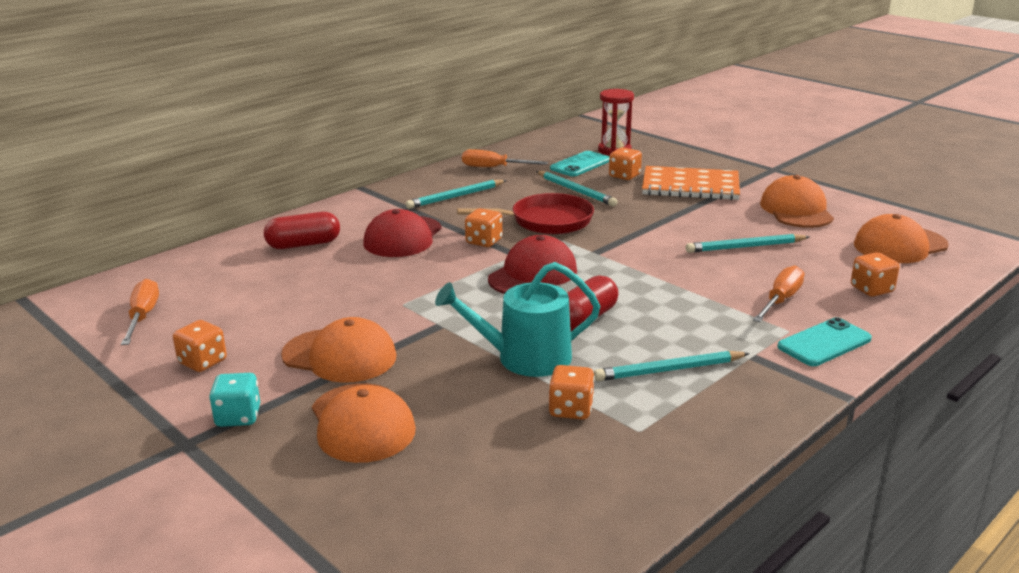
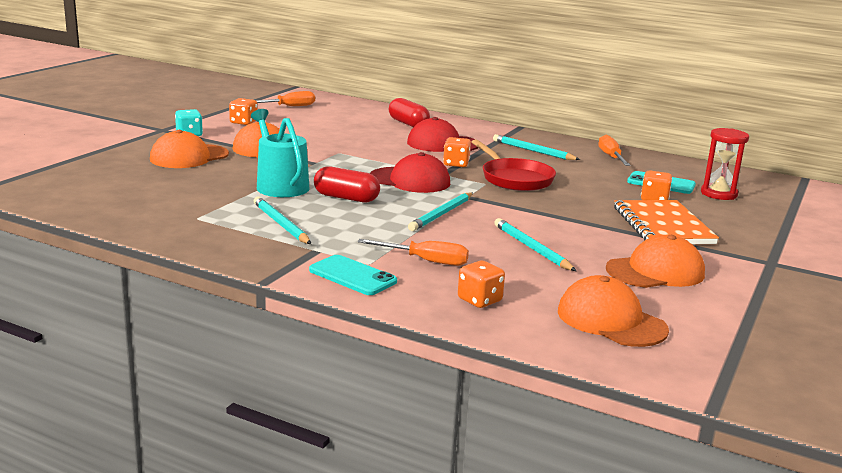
camera: 70 degrees right, 5 degrees down
(571, 409) = (217, 200): orange dice -> none
(576, 191) = (593, 185): turquoise pencil -> turquoise pencil (441, 214)

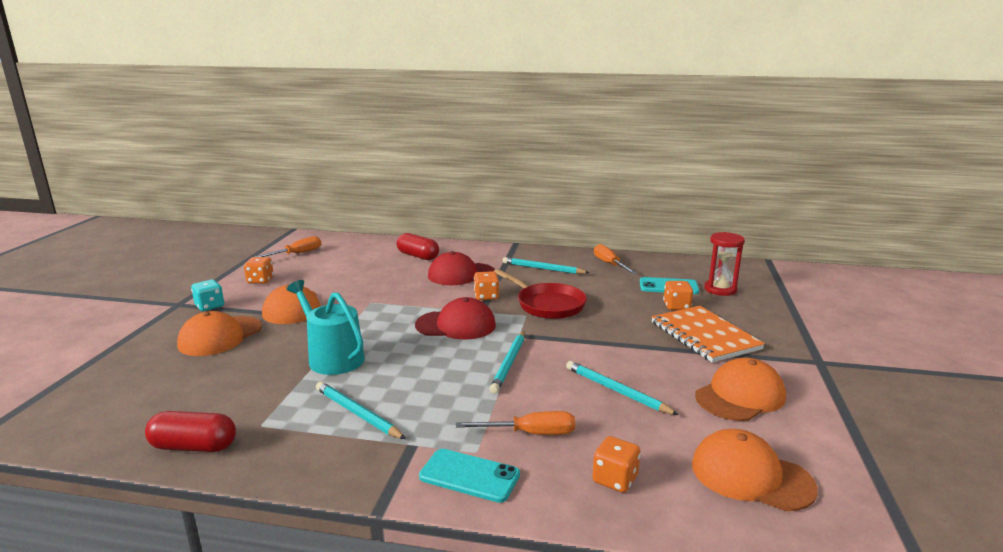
camera: 15 degrees left, 0 degrees up
(346, 198) = (407, 361): red capsule -> red capsule (194, 446)

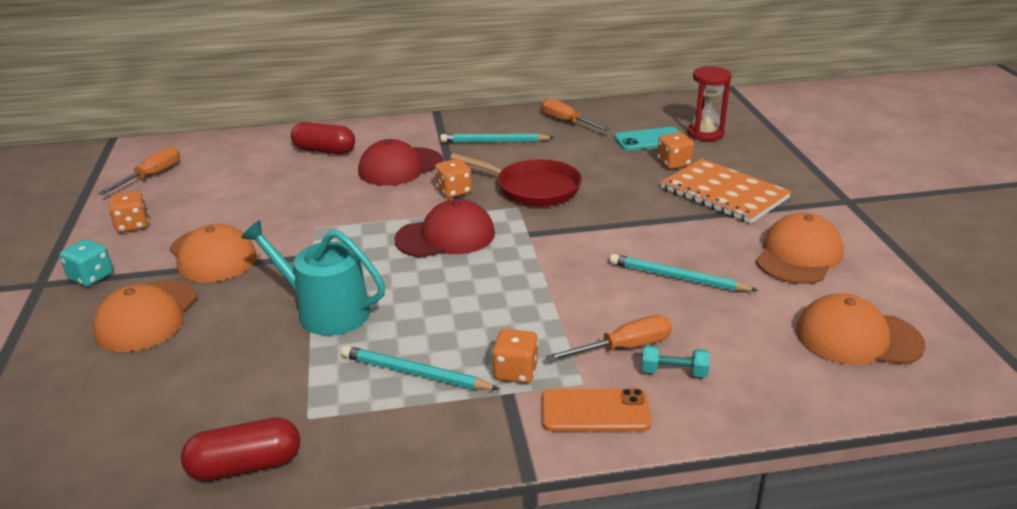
camera: 20 degrees left, 10 degrees up
(469, 476) = (595, 411): turquoise phone -> orange phone
(509, 363) = (543, 271): turquoise pencil -> none
(558, 462) = (673, 372): none -> turquoise dumbbell
(615, 479) = (740, 375): orange dice -> orange dice (515, 372)

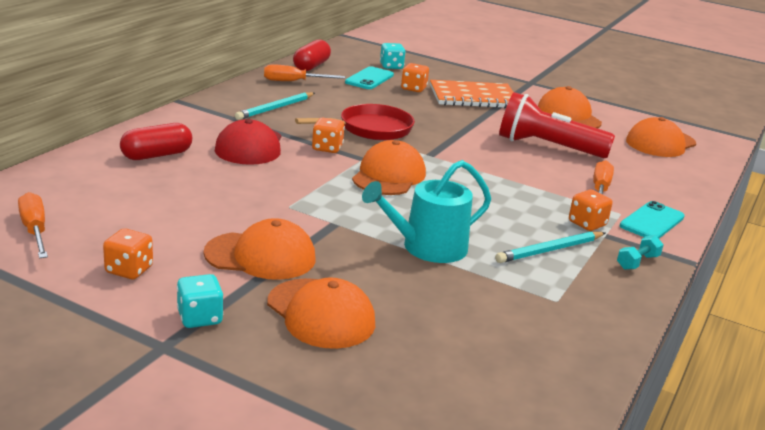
camera: 55 degrees left, 5 degrees down
(245, 466) = (588, 340): red capsule -> red capsule (311, 66)
(446, 236) = (389, 176): red cap -> orange cap
(595, 411) = (652, 221): orange phone -> turquoise phone
(673, 372) = (639, 189): turquoise dumbbell -> turquoise dumbbell (637, 262)
(678, 278) = (547, 147): turquoise pencil -> red flashlight
(705, 134) = (391, 66): red hourglass -> turquoise dice

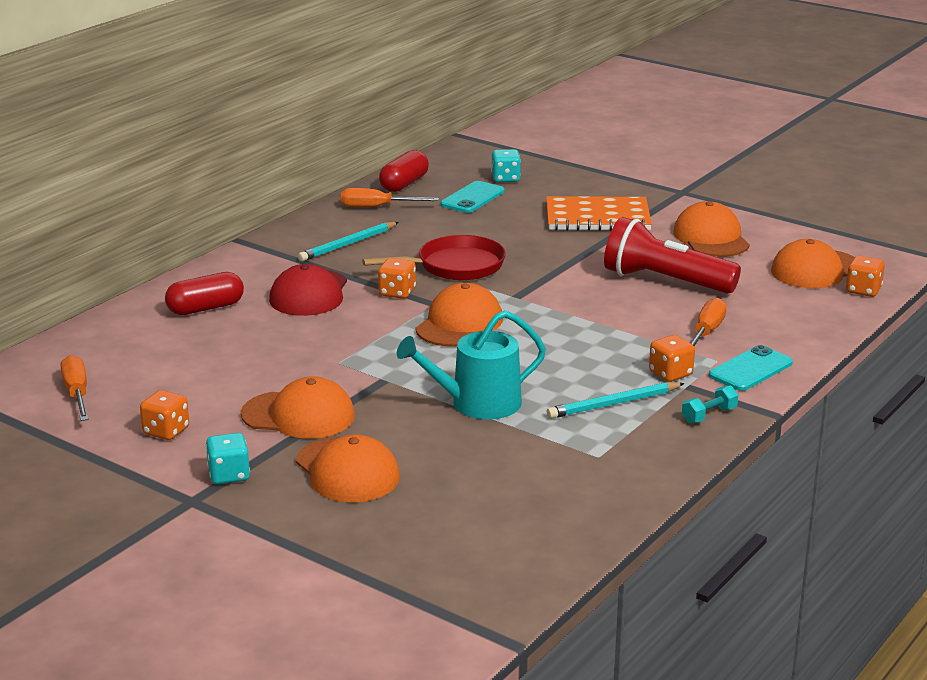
camera: 10 degrees right, 0 degrees up
(413, 89) = (524, 209): orange dice -> orange dice (863, 290)

